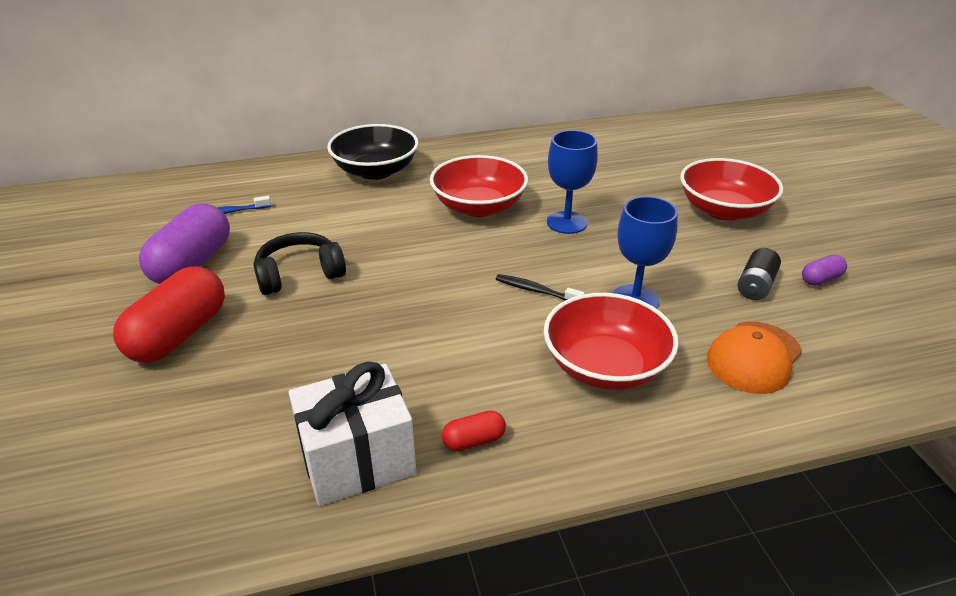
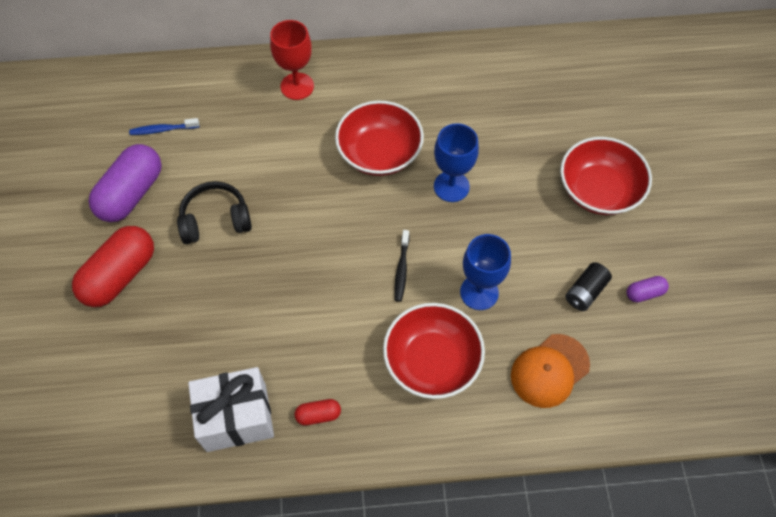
camera: 10 degrees right, 25 degrees up
(375, 171) = (297, 86): black bowl -> red goblet
(536, 291) = (401, 269): black toothbrush -> black toothbrush turned 120 degrees counterclockwise

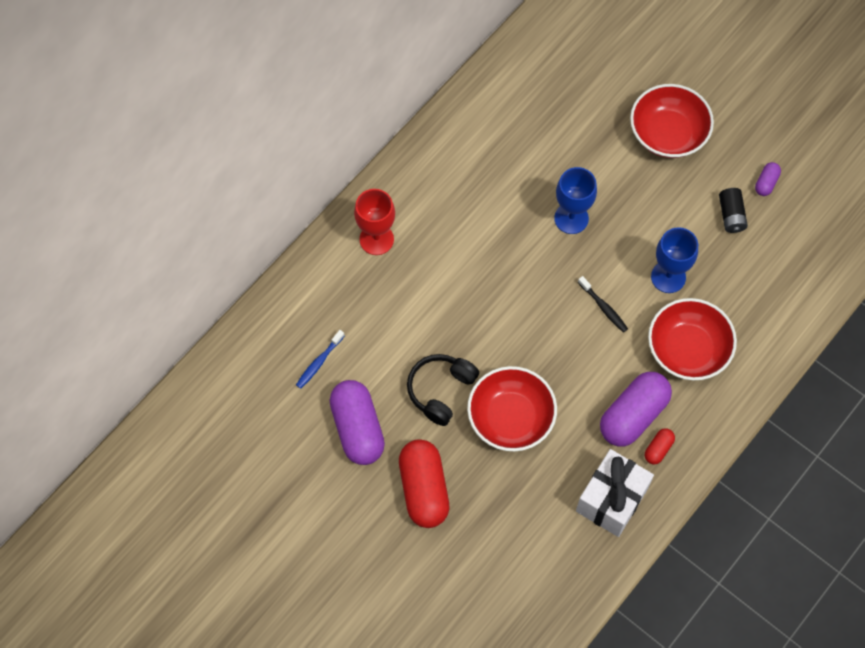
camera: 45 degrees left, 5 degrees up
(329, 369) = (633, 415): none -> purple capsule
(379, 153) = (495, 238): red bowl -> red bowl (510, 418)
(549, 370) = (762, 288): orange cap -> none

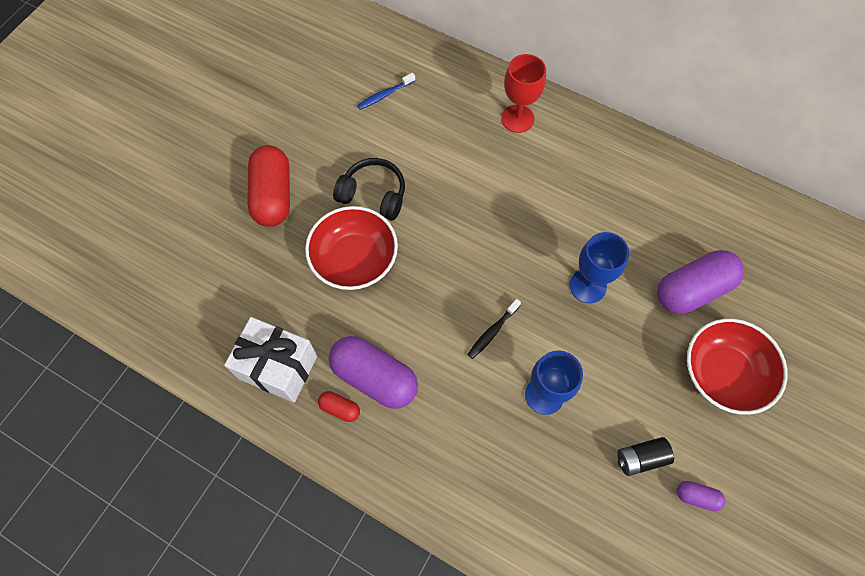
camera: 80 degrees right, 0 degrees up
(319, 362) = (385, 95): blue toothbrush -> blue toothbrush turned 60 degrees counterclockwise
(357, 428) = (325, 134): purple capsule -> purple capsule (692, 290)
(423, 489) = (273, 196): red capsule -> red capsule turned 75 degrees counterclockwise
(688, 349) = (461, 427): red bowl -> none

